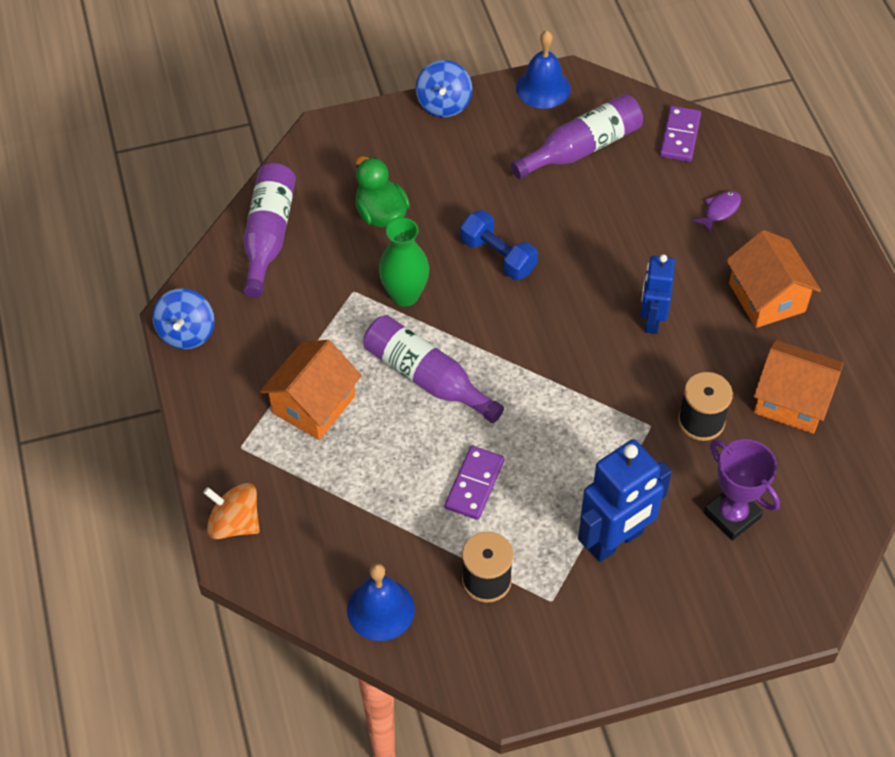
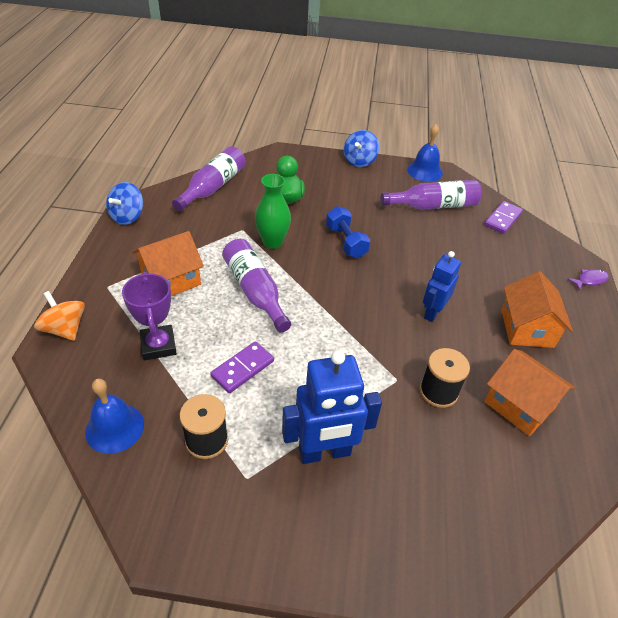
camera: 20 degrees right, 10 degrees down
(720, 210) = (513, 266): purple fish -> purple fish (590, 280)
(732, 515) = (432, 472): purple trophy -> purple trophy (158, 345)

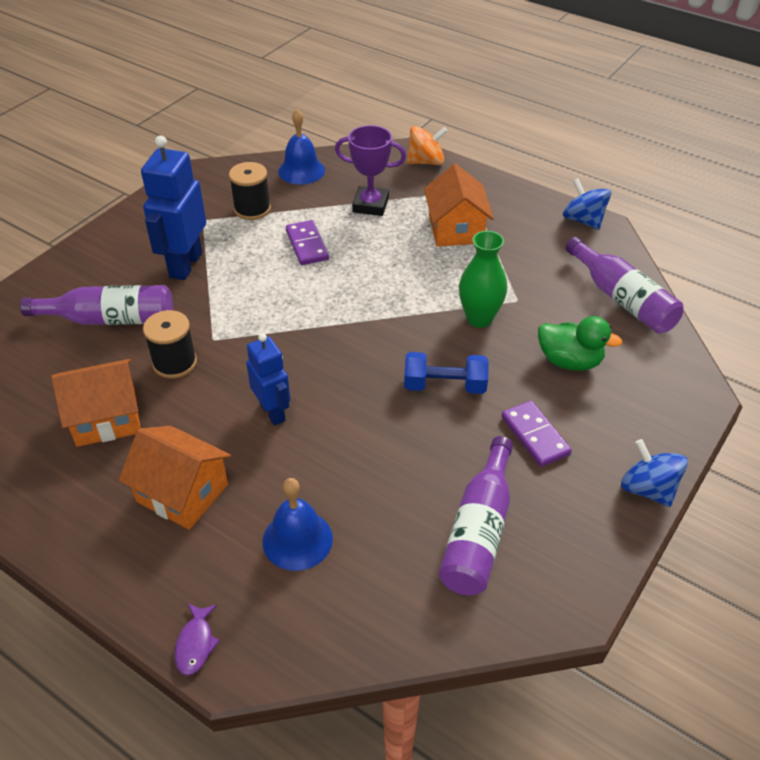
camera: 120 degrees right, 0 degrees up
(255, 291) = (403, 280): purple bottle -> purple bottle (110, 319)
(424, 171) = (585, 575): blue bell -> blue bell (297, 540)
(502, 219) = (397, 616): purple domino -> purple domino (535, 435)

